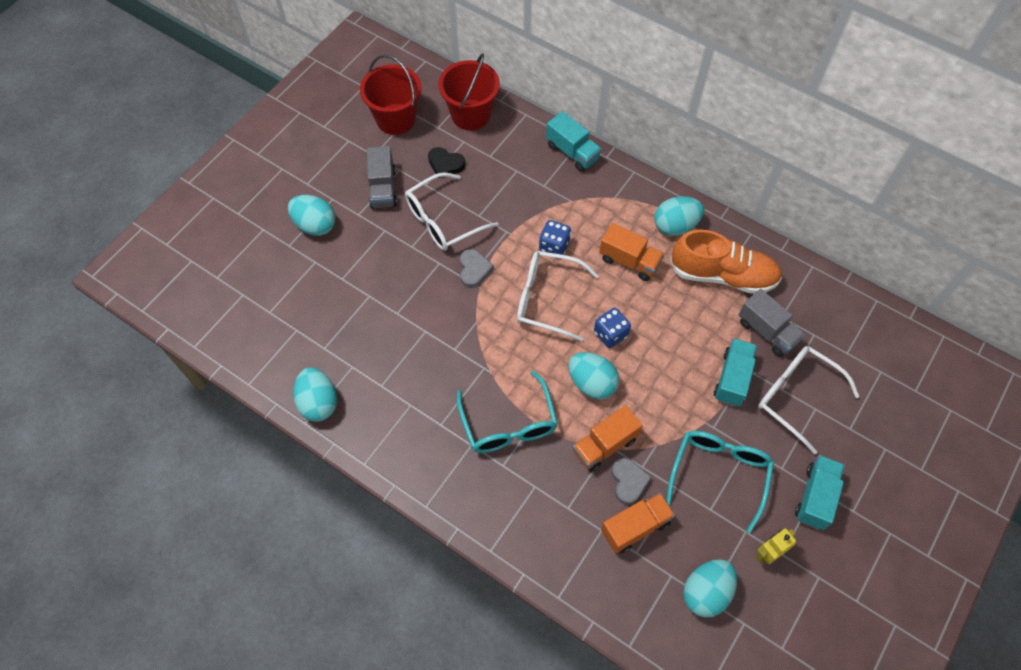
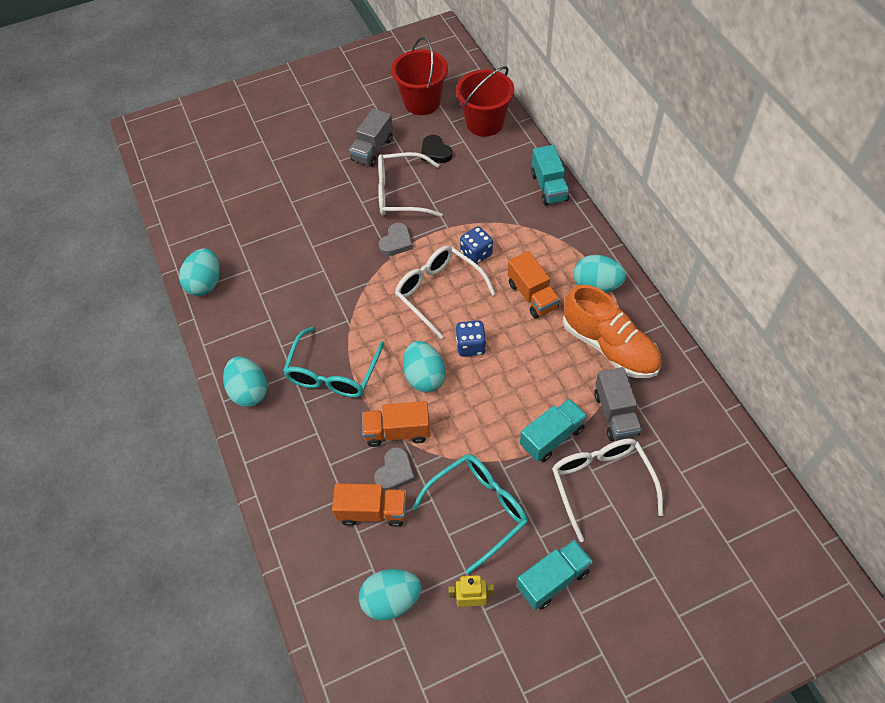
camera: 35 degrees right, 5 degrees down
(315, 225) = (301, 154): turquoise egg -> turquoise egg (249, 391)

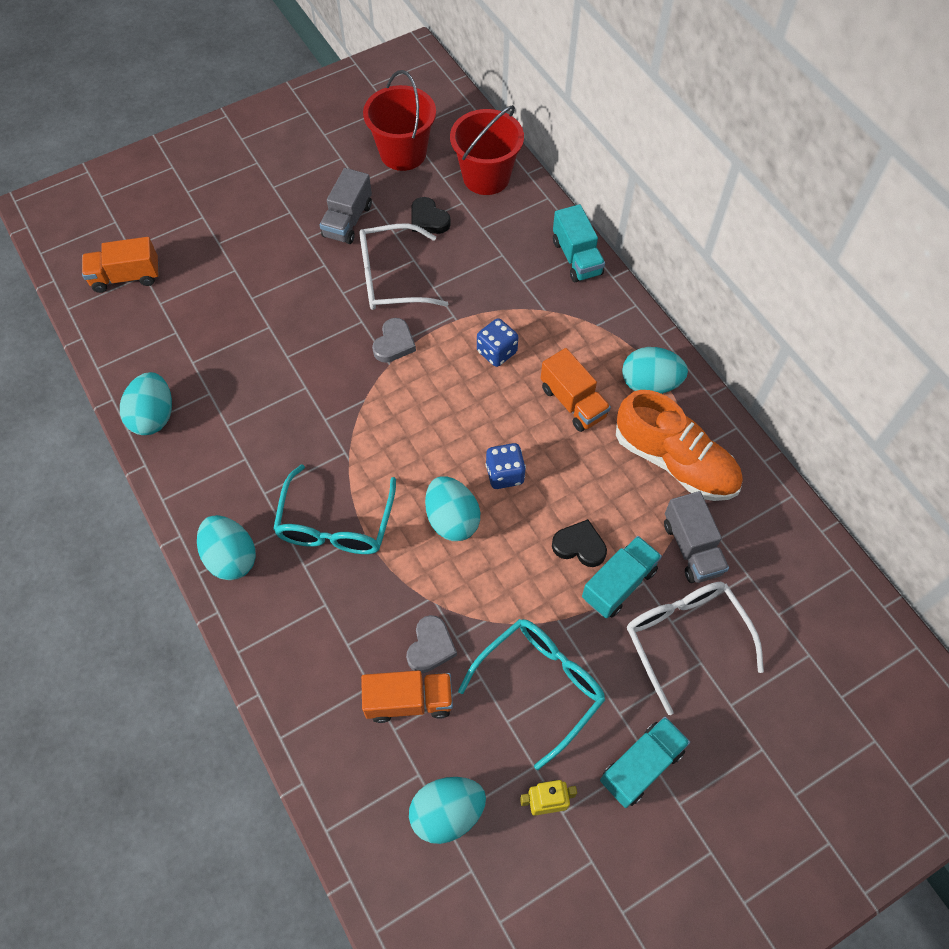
camera: 10 degrees left, 5 degrees up
(397, 432) = (427, 594): orange truck -> orange truck (126, 277)
(439, 292) = (456, 407): white glasses -> none
(524, 405) = (579, 546): none -> black heart

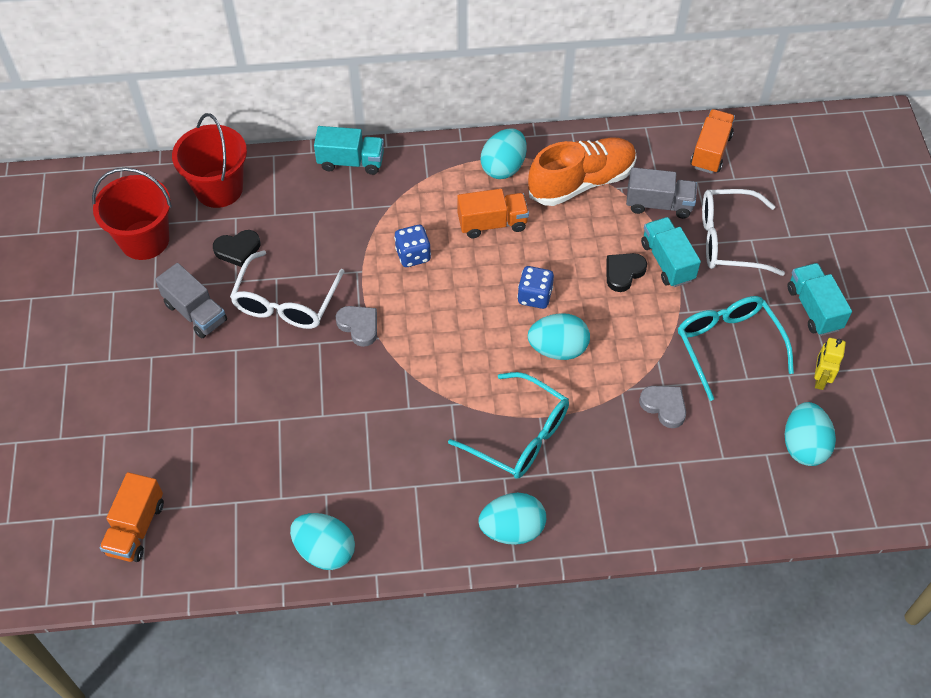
camera: 65 degrees left, 5 degrees down
(409, 701) = (704, 438): orange truck -> orange truck (710, 151)

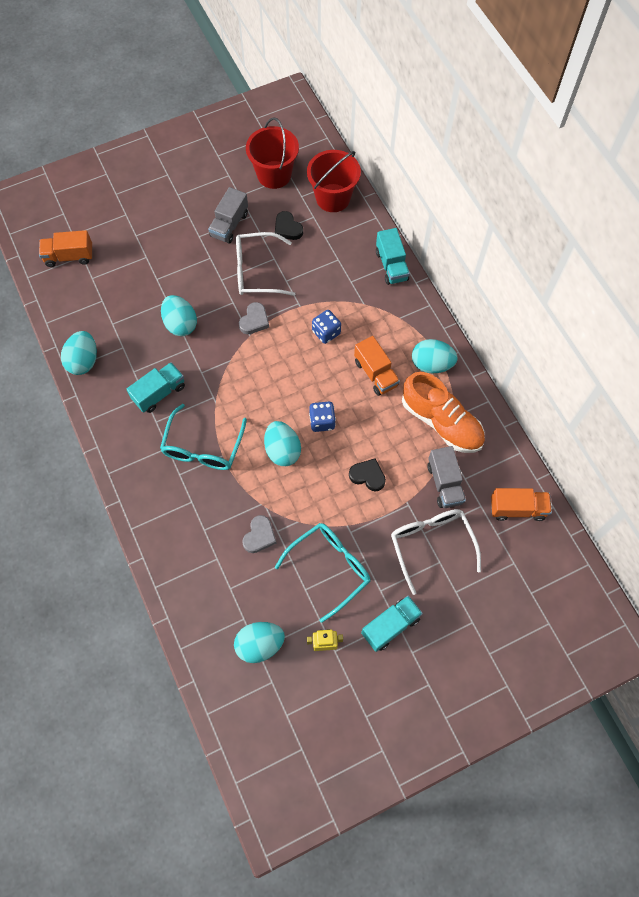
camera: 70 degrees right, 10 degrees up
(512, 529) = (130, 464): turquoise egg -> turquoise egg (180, 324)
(667, 261) = (391, 504): turquoise truck -> turquoise truck (159, 393)

